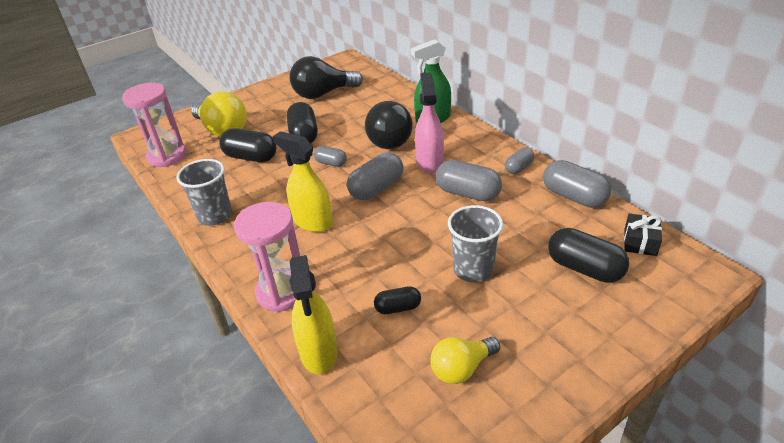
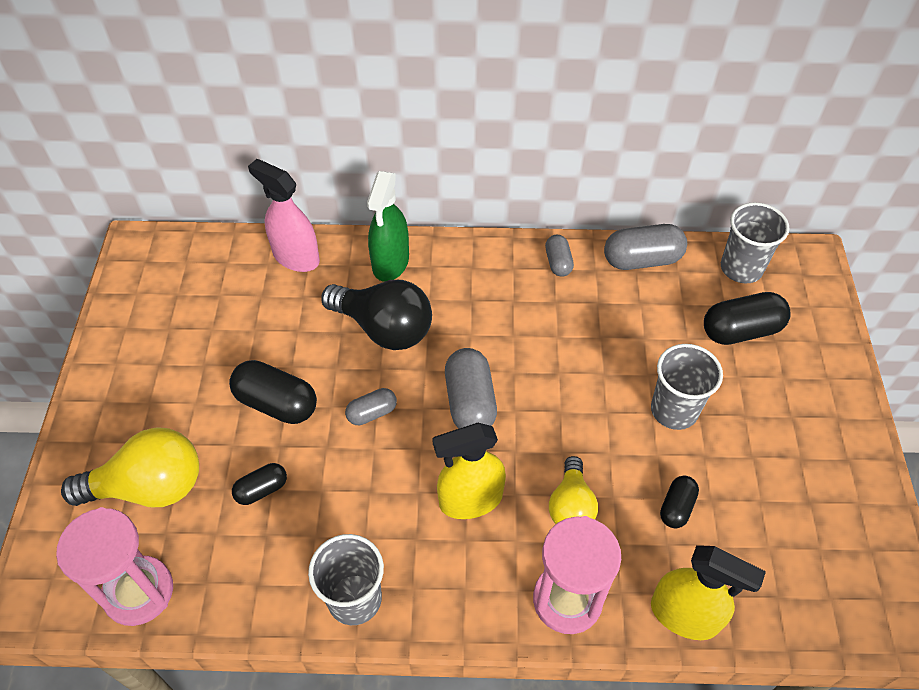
camera: 55 degrees left, 15 degrees up
(251, 157) = (262, 489): black capsule -> black capsule, size x0.58
(323, 94) = (198, 324): black light bulb -> none
(429, 162) = (471, 323): pink spray bottle -> pink spray bottle (296, 257)
(462, 368) = (789, 508): yellow light bulb -> yellow light bulb (571, 506)
(467, 193) = (558, 331): grey capsule -> none
(640, 242) = (741, 268): black gift -> grey cup

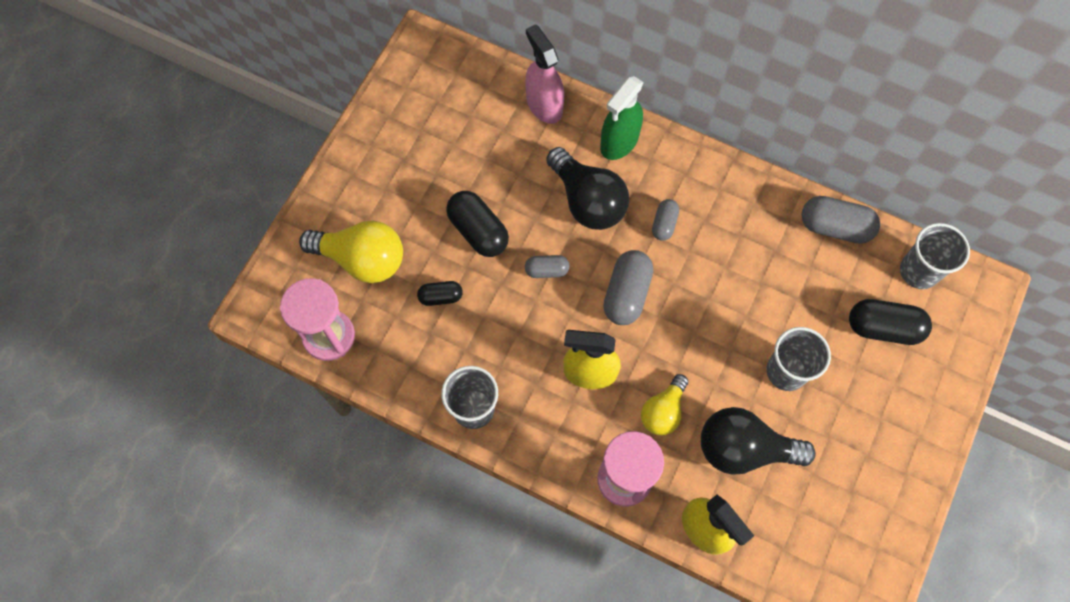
camera: 25 degrees right, 15 degrees up
(558, 263) = (760, 200): grey capsule -> grey capsule (664, 224)
(676, 507) = (744, 449): black capsule -> black light bulb

